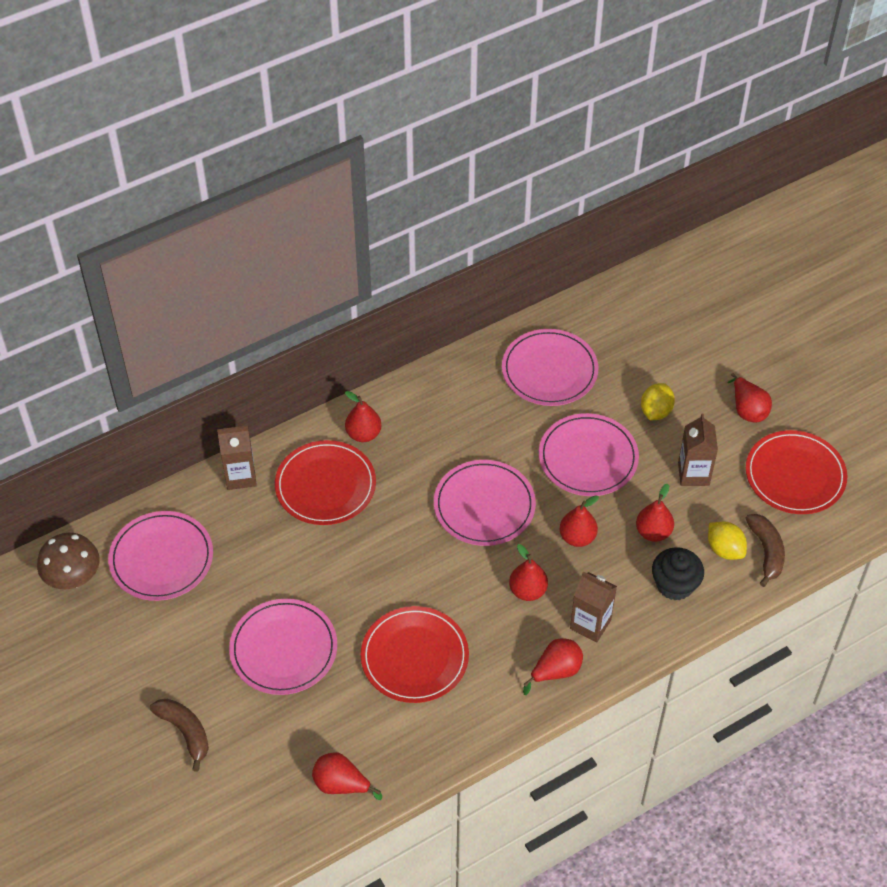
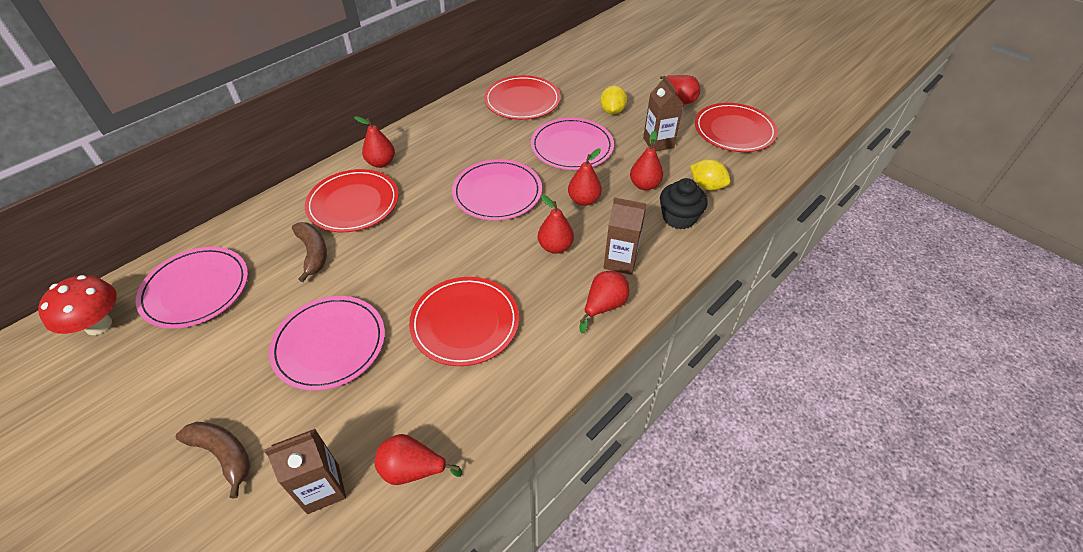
camera: 15 degrees left, 5 degrees down
(73, 578) = (98, 325): brown mushroom -> red mushroom
(240, 476) = (273, 210): brown carton -> brown carton (323, 488)
(549, 370) = (522, 101): pink plate -> red plate
(766, 551) = (740, 181): brown banana -> brown banana (313, 253)

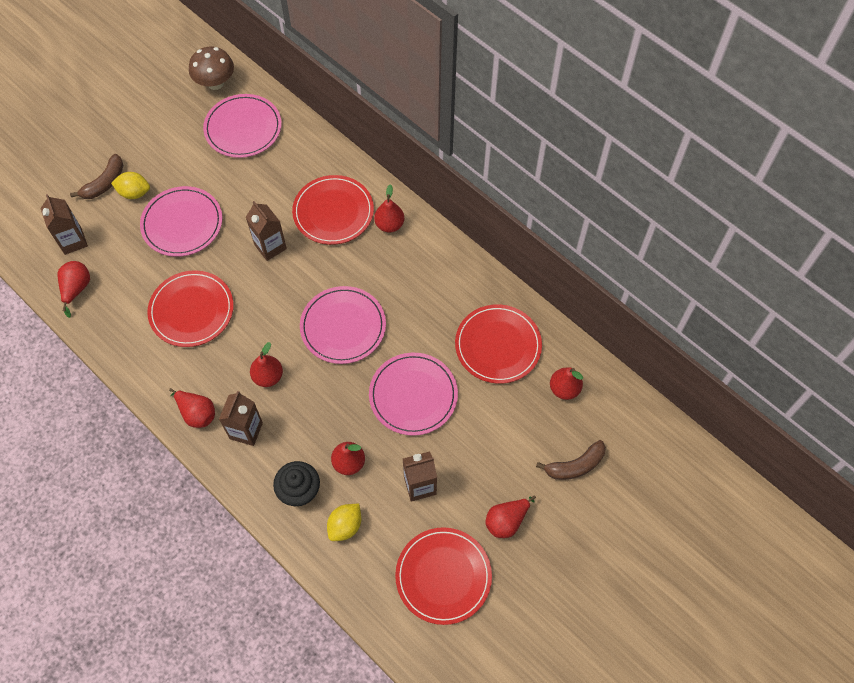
camera: 90 degrees right, 15 degrees up
(98, 325) = (215, 83): red mushroom -> brown mushroom
(313, 253) = (274, 195): brown banana -> brown banana (575, 466)
(387, 253) = (270, 246): none -> brown carton
(584, 200) = (329, 403): red pear -> red pear (564, 389)
(612, 111) = (480, 441): yellow lemon -> yellow lemon (134, 193)

